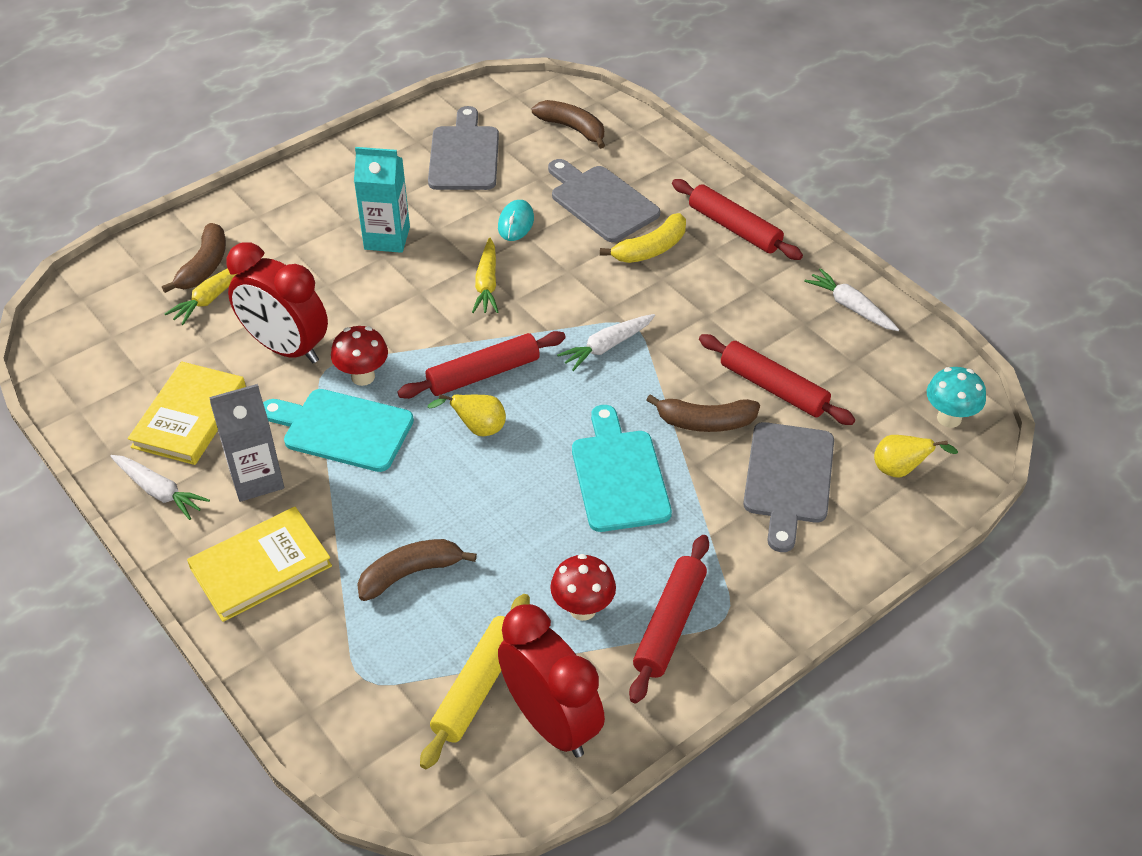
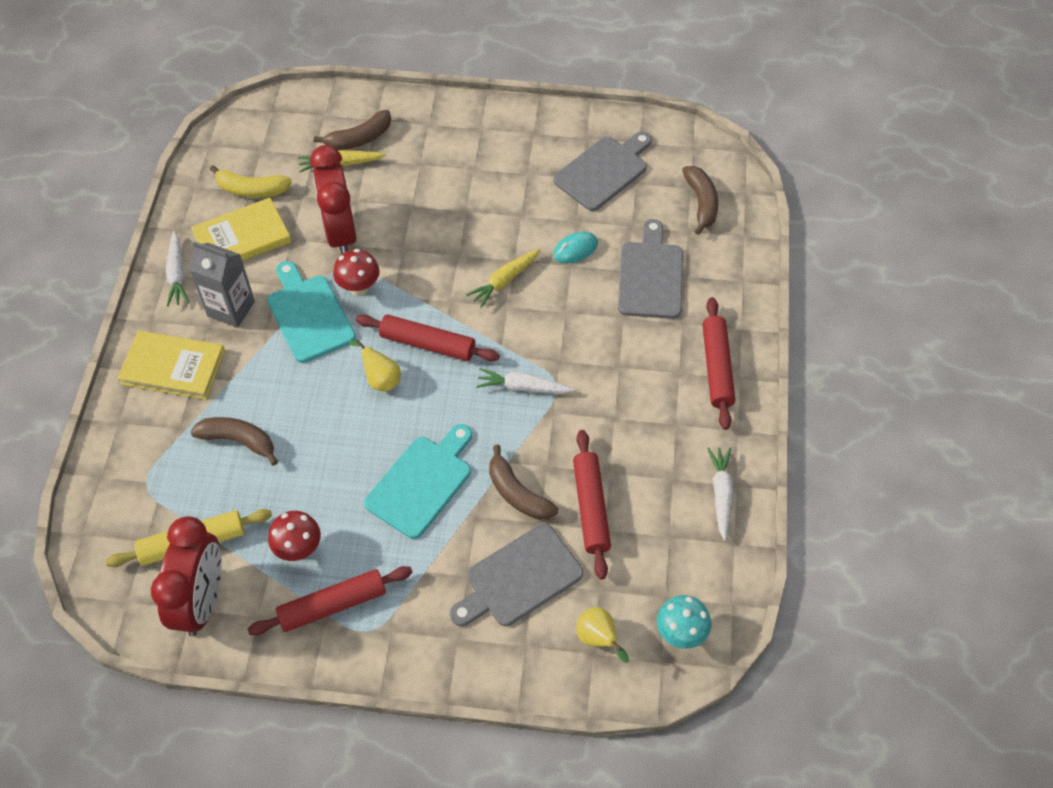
camera: 45 degrees right, 10 degrees up
(387, 238) = (483, 199): turquoise carton -> none
(650, 249) = (639, 338): yellow banana -> yellow banana (251, 190)

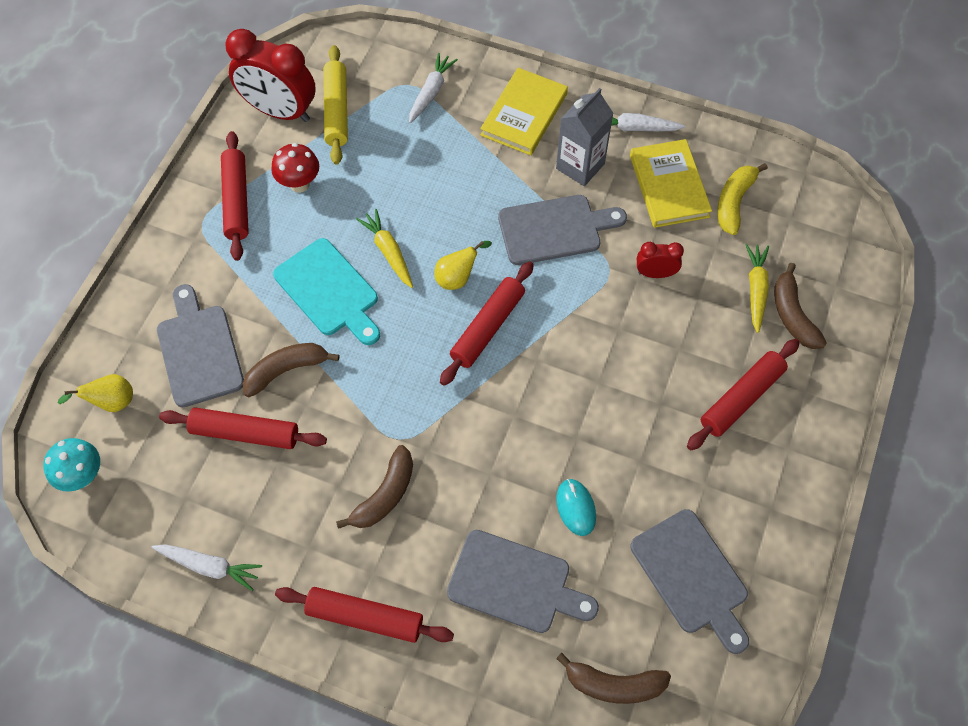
camera: 105 degrees right, 5 degrees up
(239, 441) = (426, 154): brown banana -> brown banana (385, 495)
(309, 314) = (555, 229): turquoise cutting board -> grey cutting board
(340, 233) = (655, 273): red clock -> red clock, size x0.49
(359, 288) = (576, 278): red mushroom -> none
(446, 161) = (741, 398): none -> red rolling pin
(504, 281) = (550, 420): yellow carrot -> yellow carrot (388, 252)
(523, 387) = (406, 405): white carrot -> white carrot (431, 92)

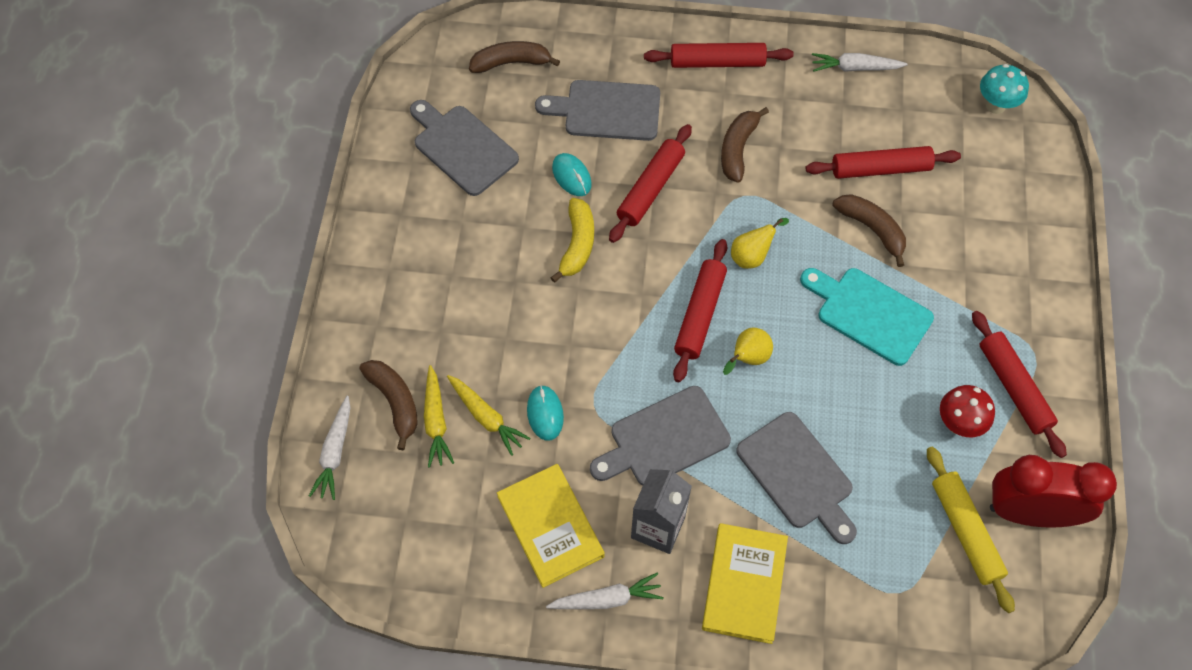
camera: 165 degrees right, 0 degrees up
(111, 402) = (1011, 166): yellow pear -> yellow pear (752, 256)
(199, 350) = (961, 228): grey cutting board -> grey cutting board (798, 475)
(286, 370) = (872, 229): brown banana -> brown banana turned 90 degrees counterclockwise
(388, 252) = (829, 369): yellow carrot -> yellow carrot (486, 417)
(431, 92) = (866, 588): white carrot -> white carrot (335, 453)
(655, 273) = (545, 413): red clock -> turquoise mouse
(734, 202) = (472, 524): yellow banana -> yellow banana (577, 244)
(741, 398) = (438, 304): red rolling pin -> red rolling pin (650, 189)

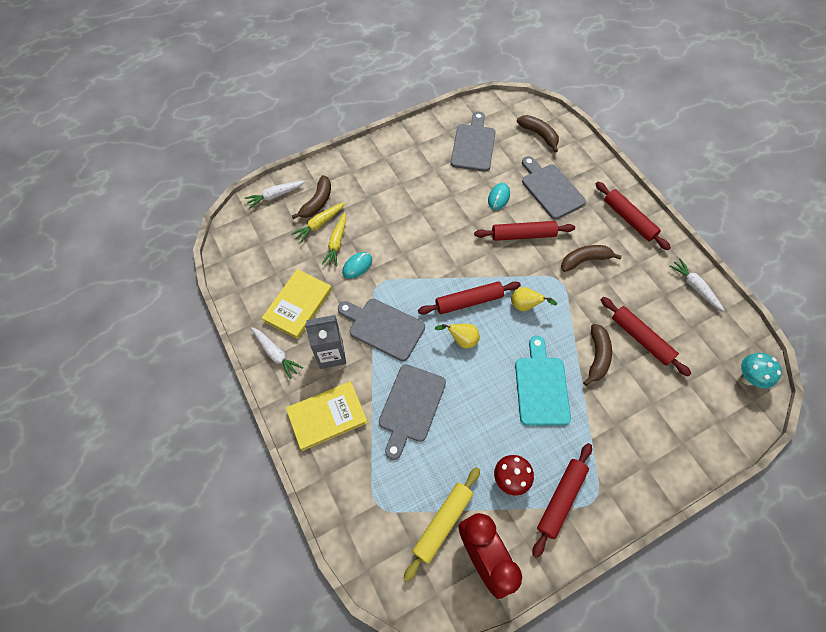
camera: 55 degrees right, 0 degrees up
(577, 244) = (462, 223): yellow banana -> none

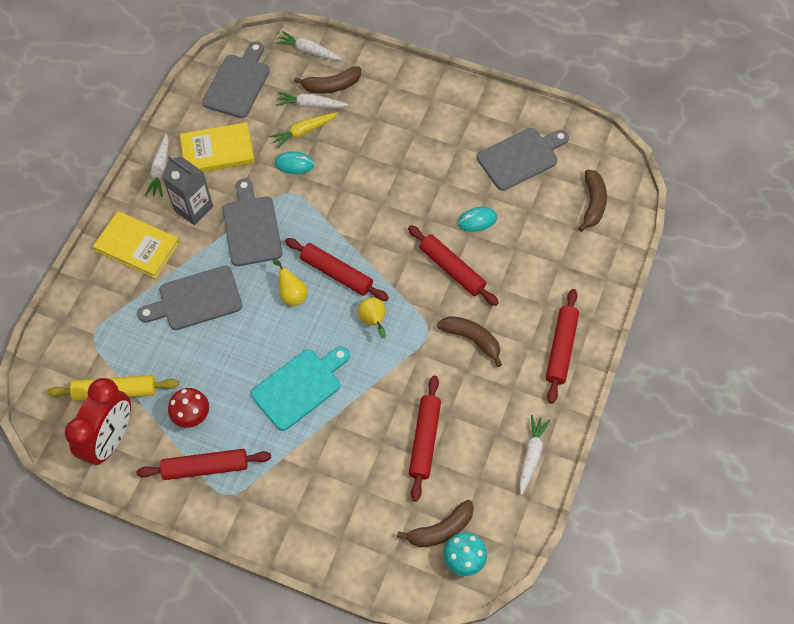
camera: 50 degrees right, 0 degrees up
(319, 224) = (310, 105): yellow carrot -> white carrot
(550, 189) = (531, 257): grey cutting board -> grey cutting board (238, 83)
(597, 357) = (371, 414): brown banana -> brown banana (441, 529)

